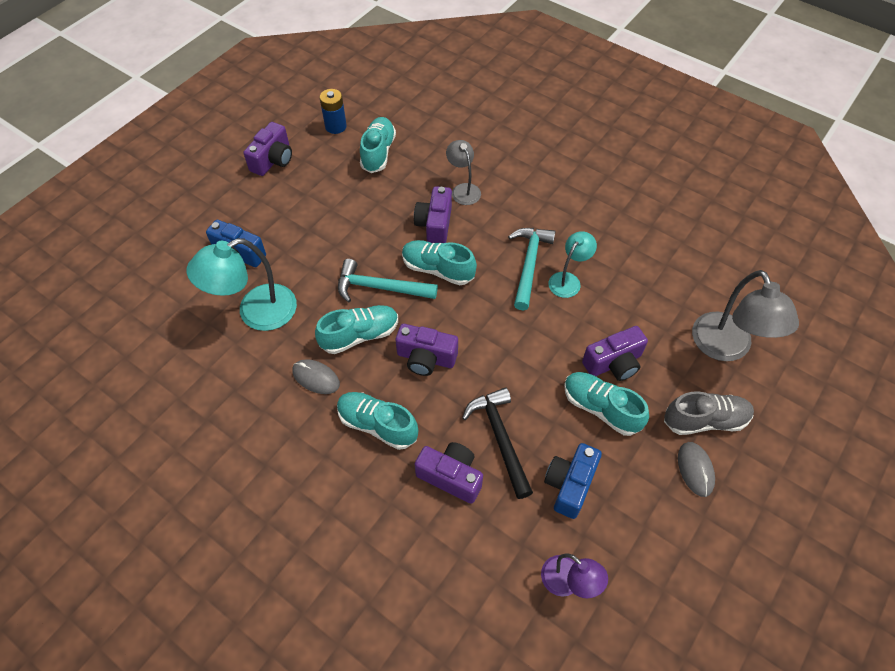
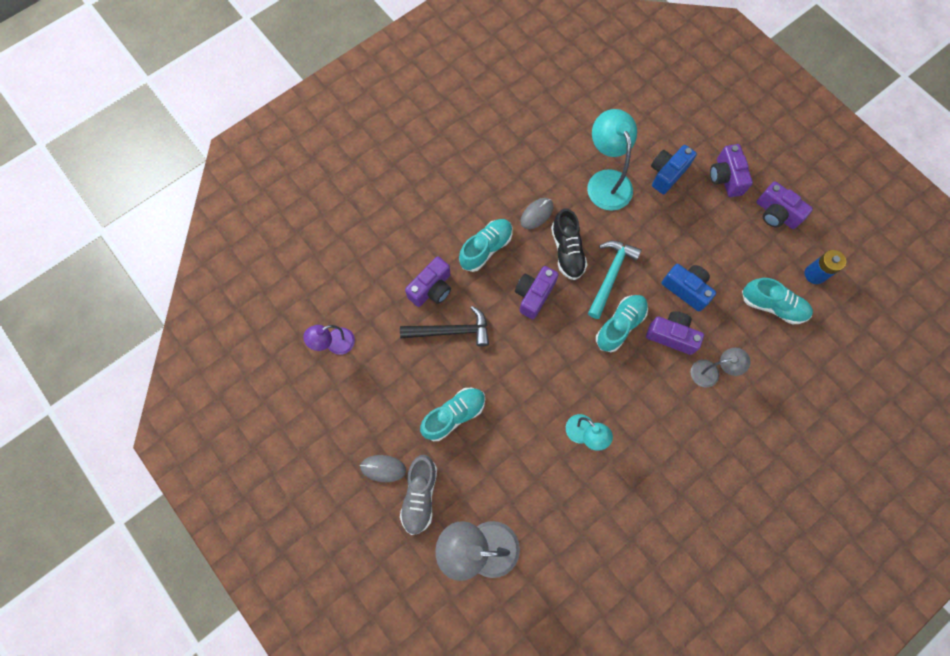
camera: 105 degrees right, 15 degrees up
(360, 335) = (567, 251): turquoise shoe -> black shoe
(529, 264) = (609, 405): turquoise hammer -> none
(569, 485) = (400, 369): blue camera -> blue camera (686, 289)
(613, 363) = (491, 442): purple camera -> purple camera (725, 177)

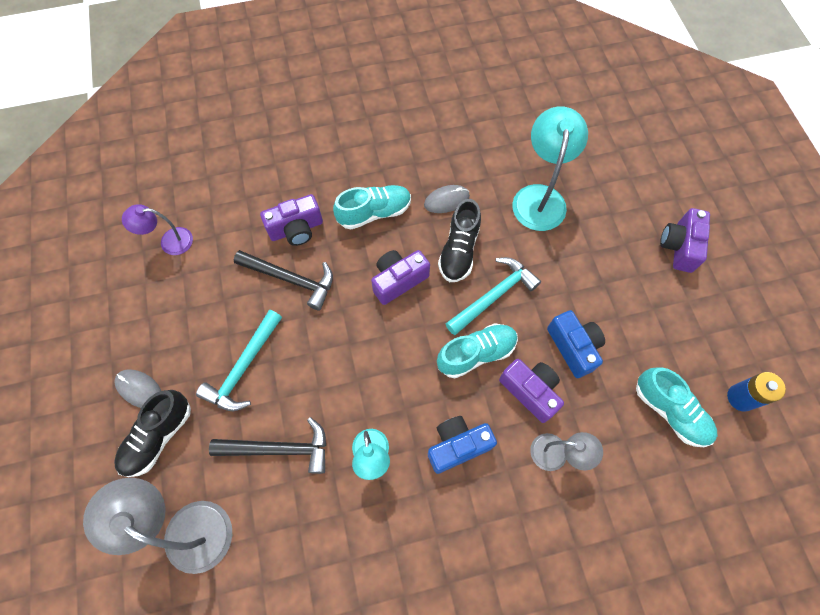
camera: 25 degrees right, 5 degrees down
(420, 495) = (158, 436): grey shoe -> black shoe
(454, 415) = (243, 368): turquoise shoe -> turquoise hammer
(515, 461) = (279, 449): none -> black hammer
(667, 174) = (612, 216): blue camera -> blue camera (457, 446)
(776, 214) = (722, 309): purple camera -> none

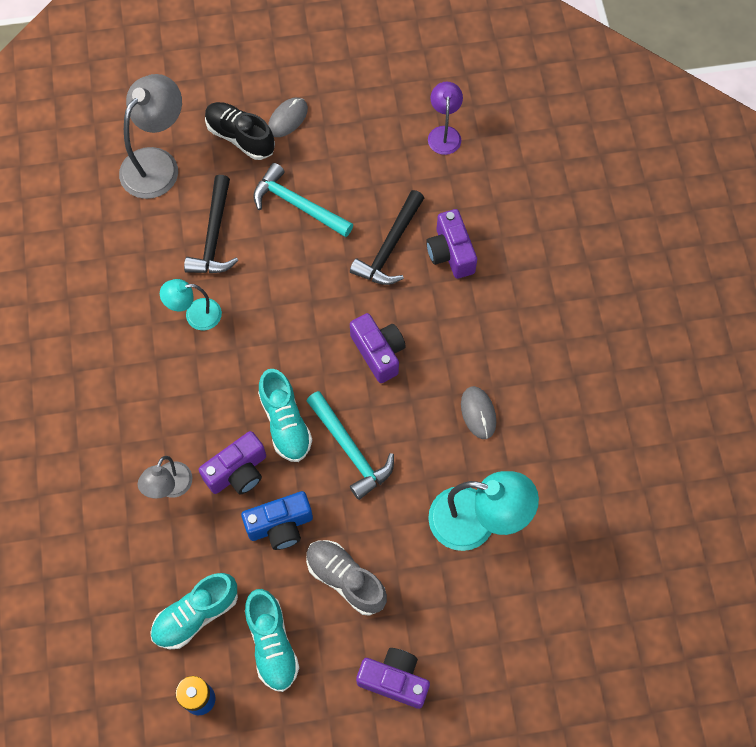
camera: 95 degrees right, 0 degrees up
(374, 213) = (466, 333): turquoise shoe -> turquoise shoe (272, 644)
(457, 446) = (193, 393): blue camera -> none
(459, 250) = (410, 419): black shoe -> none
(608, 289) = (346, 579): none -> grey shoe

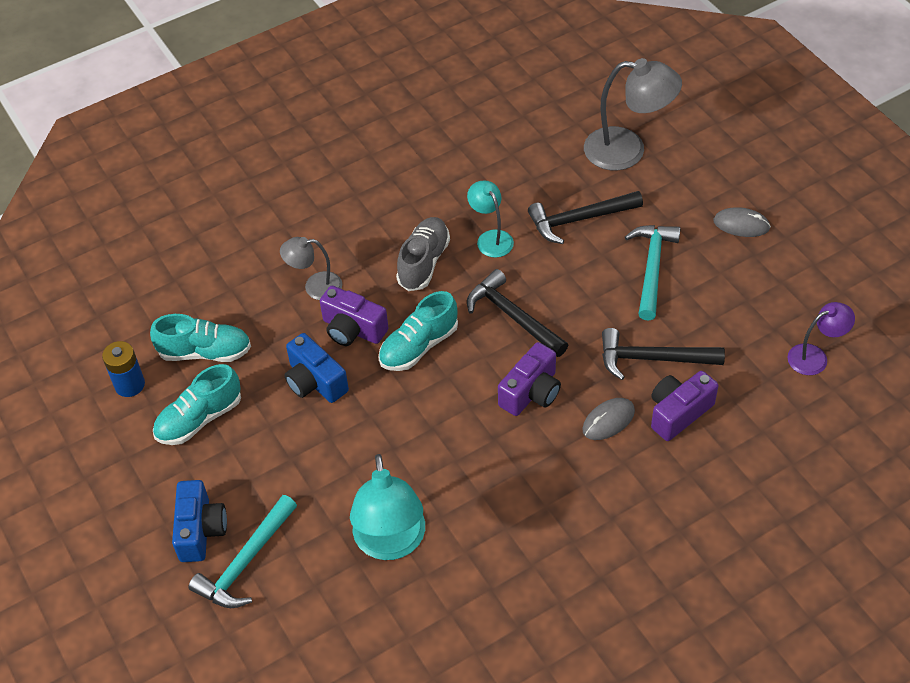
camera: 70 degrees right, 15 degrees down
(196, 614) = (205, 352): turquoise shoe -> turquoise shoe turned 150 degrees clockwise
(240, 137) = (696, 198): black shoe -> none
(292, 333) = (513, 316): none -> black hammer
(346, 579) = (284, 453): grey shoe -> grey shoe (424, 262)
(350, 450) = (416, 408): turquoise hammer -> turquoise hammer (245, 562)
(394, 680) = (200, 530): purple camera -> blue camera
(478, 413) = (510, 502): grey mouse -> grey mouse (608, 420)

